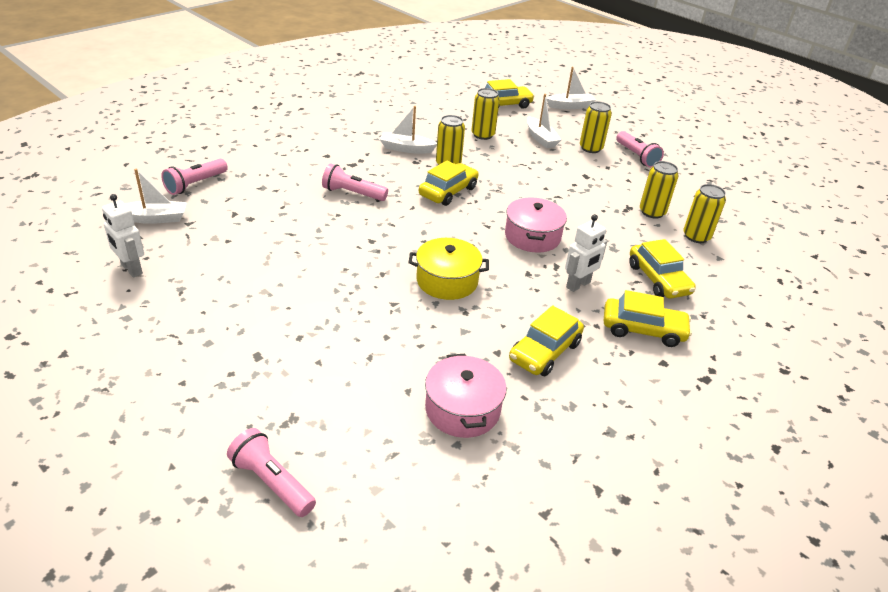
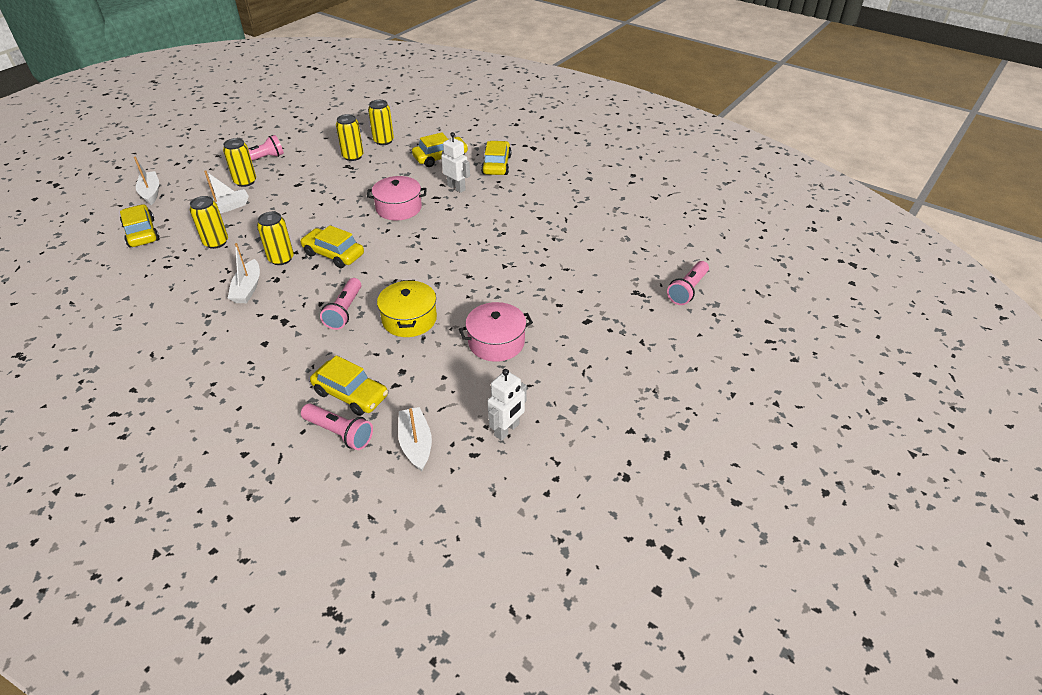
camera: 95 degrees left, 5 degrees up
(447, 281) = (468, 243): yellow pot -> yellow pot (409, 319)
(462, 409) = (596, 227): pink pot -> pink pot (496, 342)
(544, 352) = (532, 200): yellow car -> yellow car (351, 394)

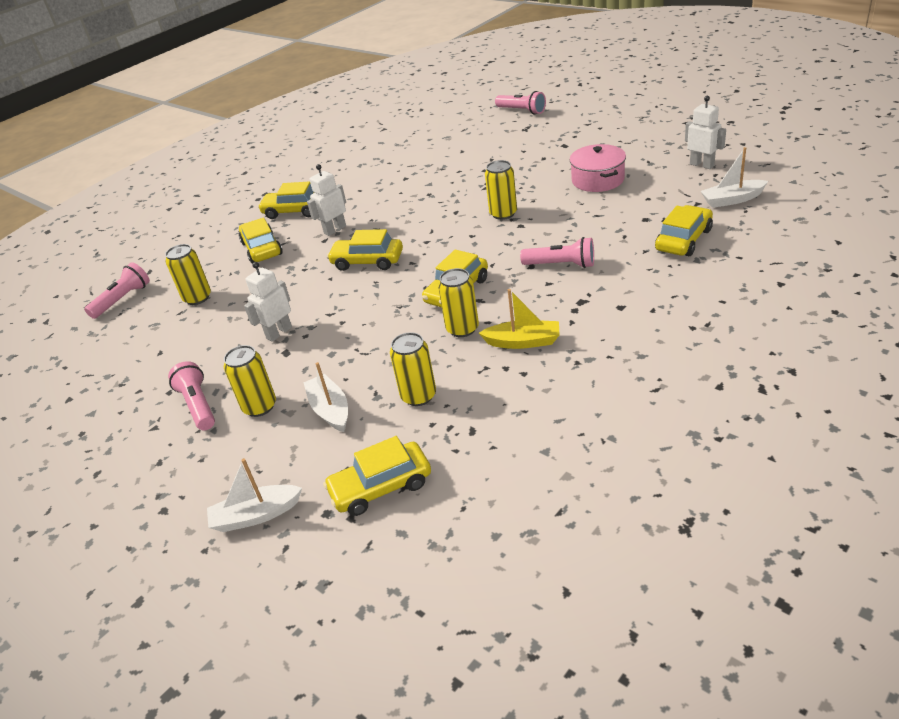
camera: 80 degrees left, 5 degrees down
(248, 288) = (523, 342): white boat -> yellow boat
(322, 179) = (279, 333): none -> white robot
(339, 433) = (734, 237): pink flashlight -> pink flashlight (122, 299)
(353, 156) = (228, 317): yellow can -> yellow can (503, 214)
(399, 208) = (367, 261): pink pot -> yellow car
(409, 319) = (570, 226): yellow pot -> none

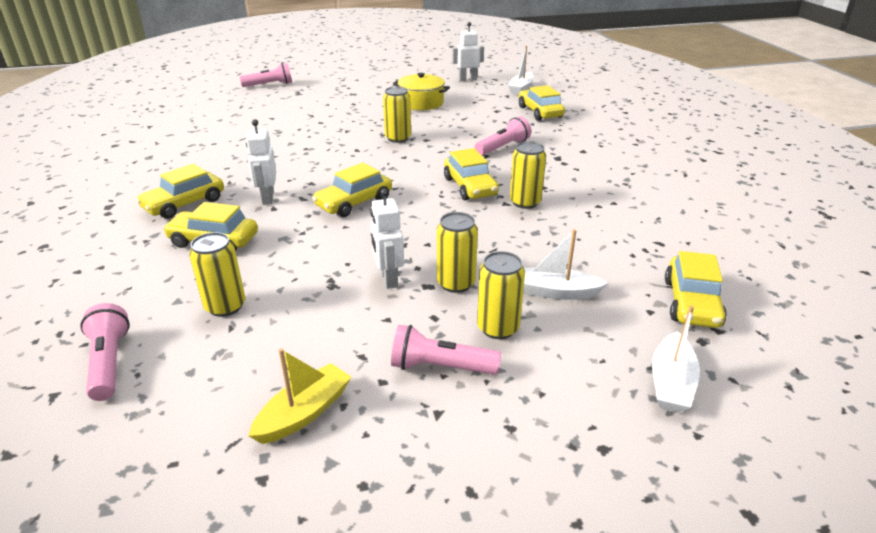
camera: 60 degrees left, 5 degrees down
(418, 396) = (589, 247): yellow can -> yellow can (456, 283)
(523, 342) = (576, 190): yellow boat -> yellow boat (304, 413)
(597, 180) = (421, 103): pink pot -> yellow pot

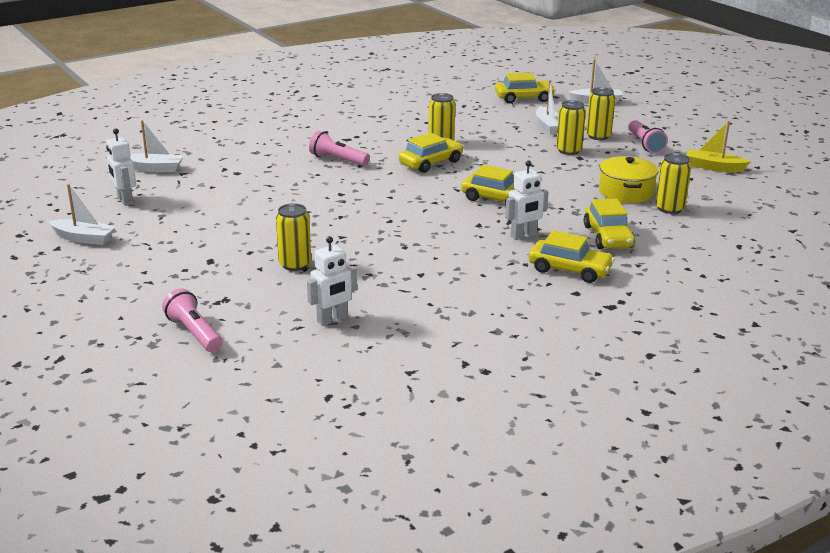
camera: 110 degrees left, 5 degrees down
(109, 363) = (754, 225): pink flashlight -> none
(388, 279) = (585, 169): white robot -> white robot (332, 320)
(398, 138) = (346, 207): yellow can -> yellow can (295, 264)
(417, 69) = (83, 238): none -> white boat
(421, 103) = (229, 213): yellow pot -> yellow pot (626, 192)
(540, 112) = (232, 154): yellow car -> none

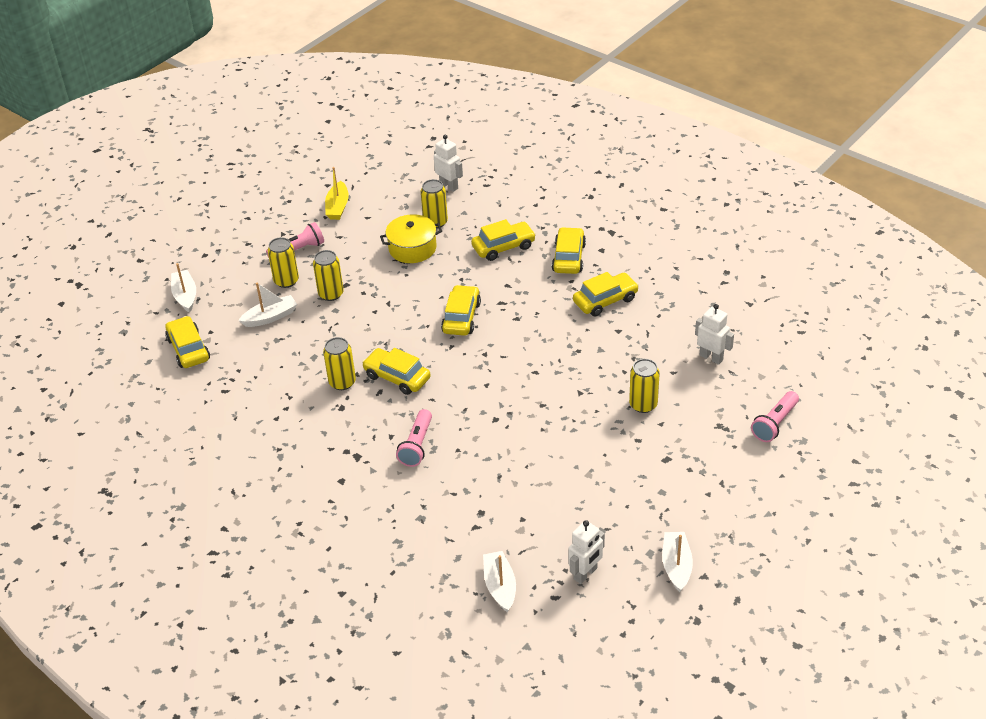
camera: 105 degrees left, 15 degrees up
(477, 276) = (605, 300): none -> yellow car
(524, 235) = (524, 290): white robot -> white robot (449, 186)

